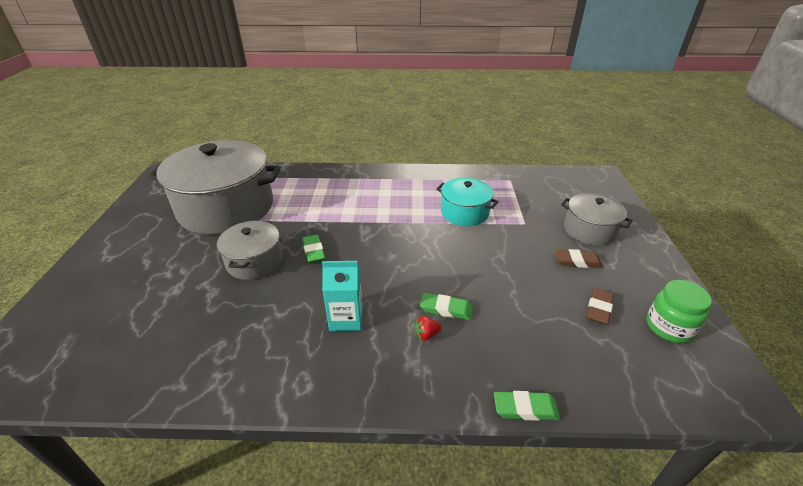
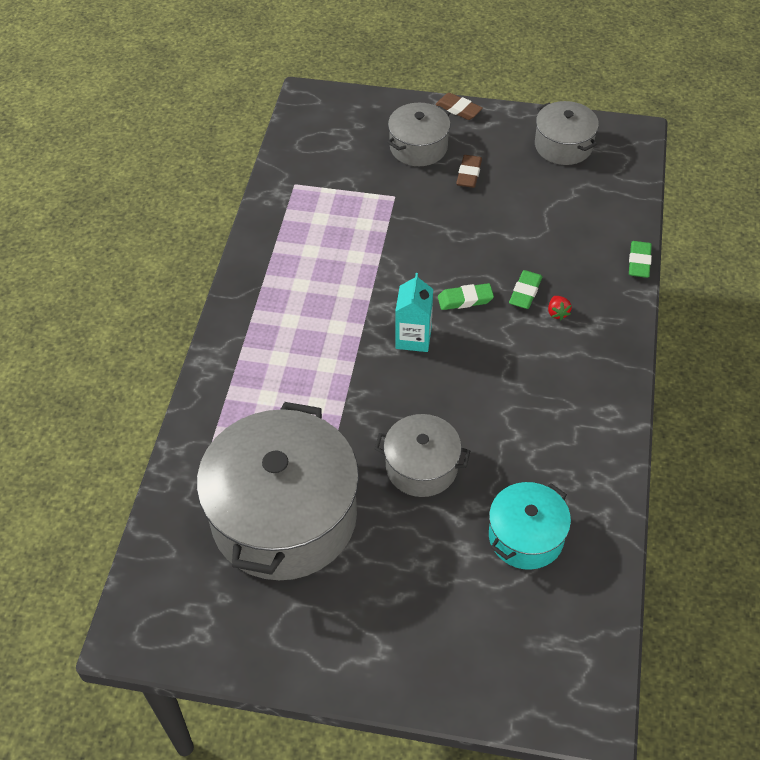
camera: 80 degrees left, 15 degrees up
(313, 251) = (411, 404): green eraser -> green eraser (465, 299)
(346, 318) = (530, 375): turquoise carton -> turquoise carton (413, 338)
(464, 213) = (360, 245): turquoise pot -> turquoise pot (526, 537)
(598, 308) = (536, 181): brown eraser -> brown eraser (458, 109)
(668, 327) = (563, 146): green jar -> grey pot

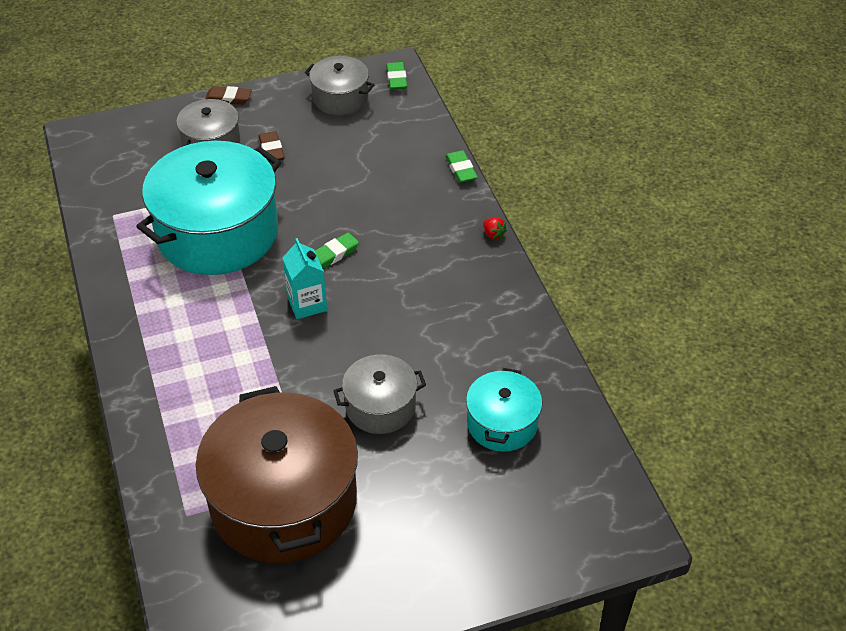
camera: 30 degrees left, 5 degrees down
(284, 516) = (284, 501): grey pot -> brown pot
(374, 236) = (217, 232): none -> turquoise pot
(525, 292) = (381, 229): green eraser -> green eraser (396, 79)
(557, 313) = (419, 235): red strawberry -> red strawberry (493, 234)

